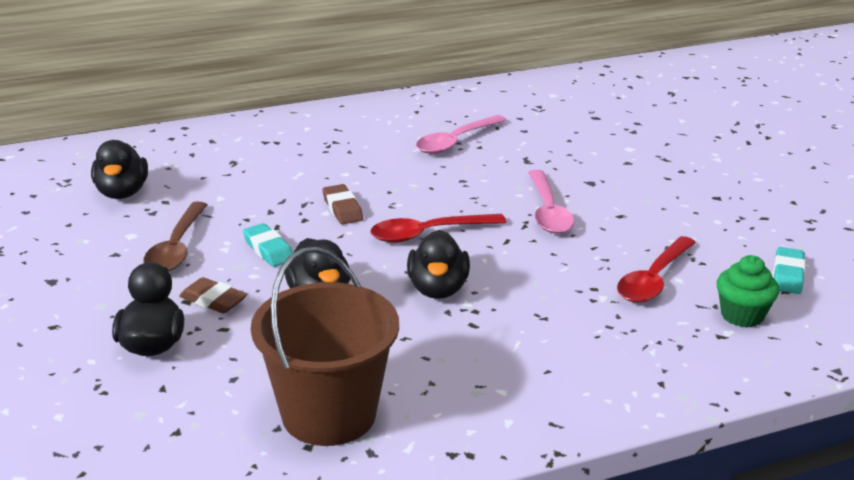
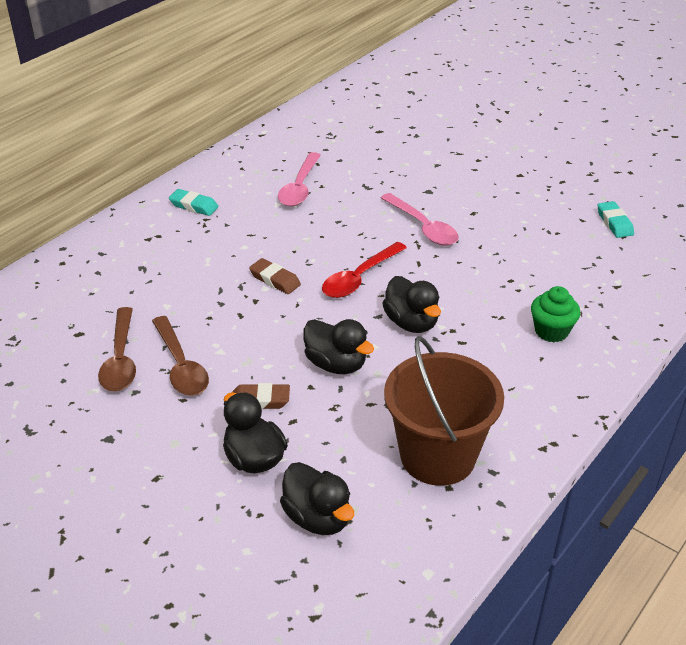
camera: 30 degrees left, 10 degrees up
(122, 193) = (78, 332): black duck -> black duck (317, 517)
(132, 225) = (120, 359): none -> brown spoon
(268, 250) = (256, 338): turquoise eraser -> turquoise eraser (194, 206)
(654, 279) = (540, 258): red spoon -> none
(742, 315) = (615, 265): green cupcake -> green cupcake (551, 331)

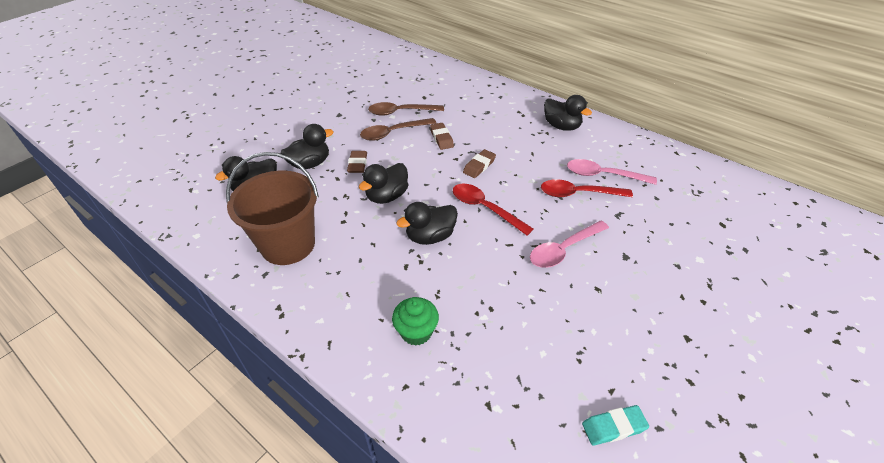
camera: 90 degrees right, 5 degrees up
(194, 206) = (561, 126): turquoise eraser -> black duck
(205, 313) = (441, 138): none -> brown eraser
(332, 208) = (578, 194): none -> red spoon

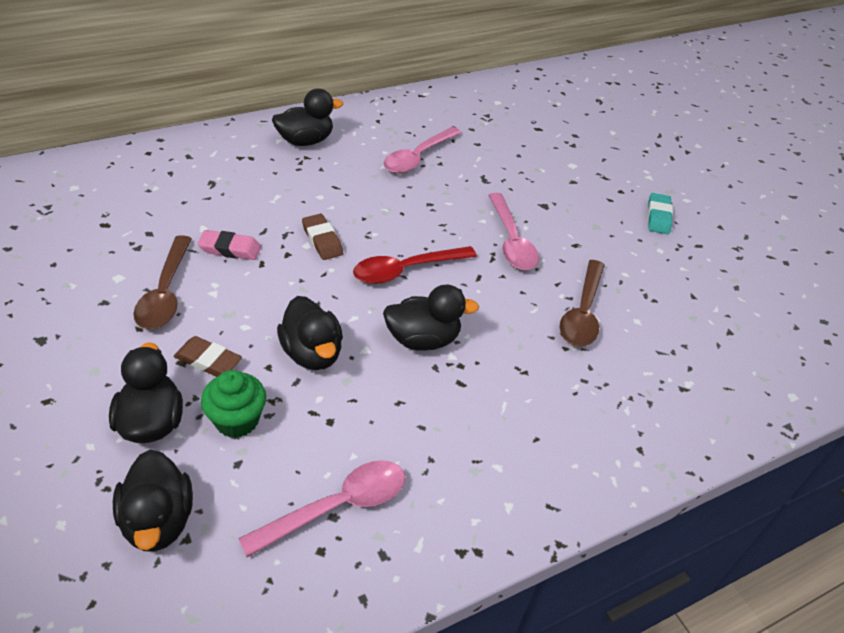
camera: 70 degrees left, 0 degrees up
(288, 244) = (337, 506): brown bucket -> pink spoon
(401, 112) = (118, 264): brown spoon -> brown spoon (582, 312)
(416, 332) = (570, 411): green cupcake -> green cupcake (237, 420)
(430, 236) = (423, 339): black duck -> black duck turned 90 degrees counterclockwise
(441, 138) = (230, 249): brown eraser -> pink eraser
(578, 194) = (434, 188): red spoon -> none
(613, 427) = (729, 313): turquoise eraser -> turquoise eraser (658, 217)

